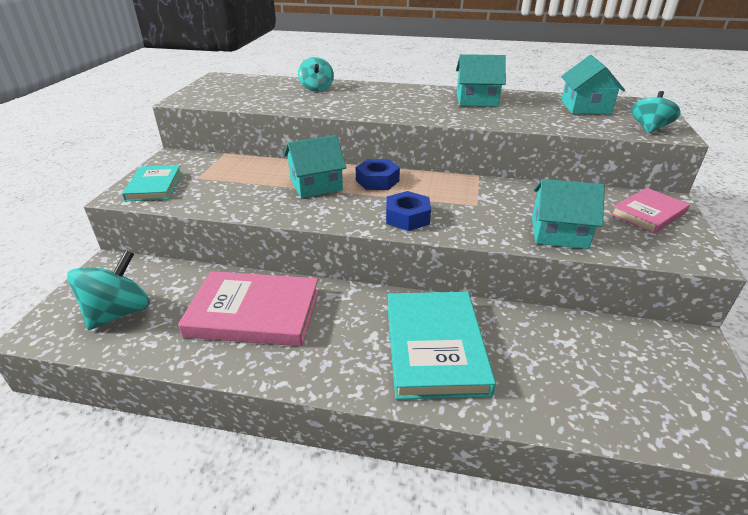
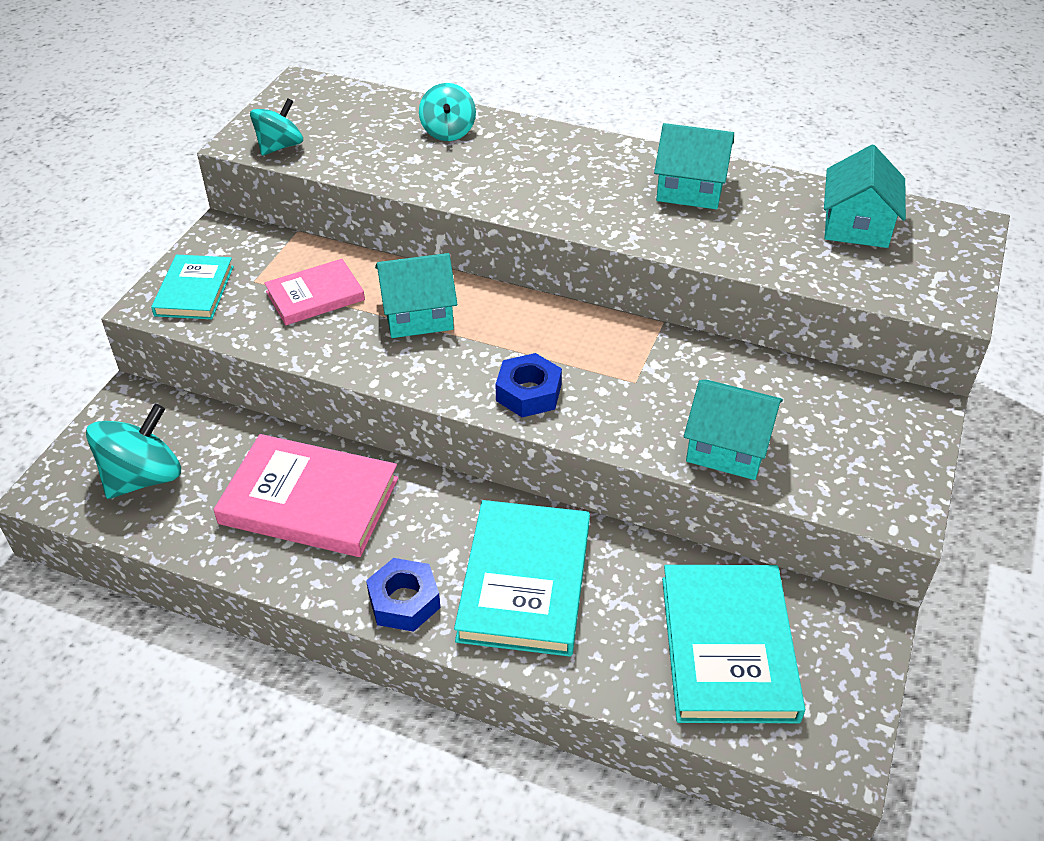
camera: 10 degrees right, 10 degrees up
(377, 181) = (508, 316): blue nut -> blue nut (404, 601)
(607, 372) = (728, 647): none -> turquoise book
(648, 213) = (879, 428): pink book -> pink book (315, 296)
(649, 128) = (925, 289): turquoise spinning top -> turquoise spinning top (280, 146)

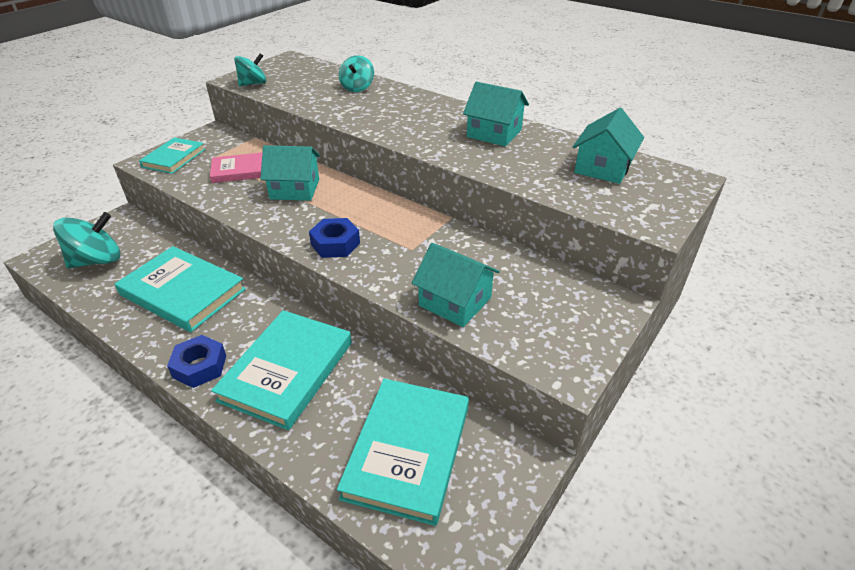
camera: 15 degrees right, 5 degrees down
(309, 501) = (183, 292): pink book -> turquoise book

